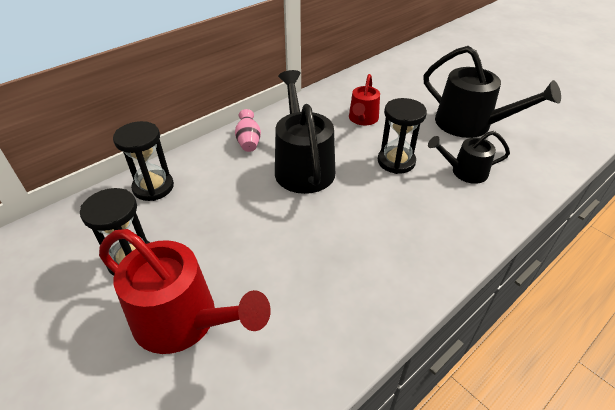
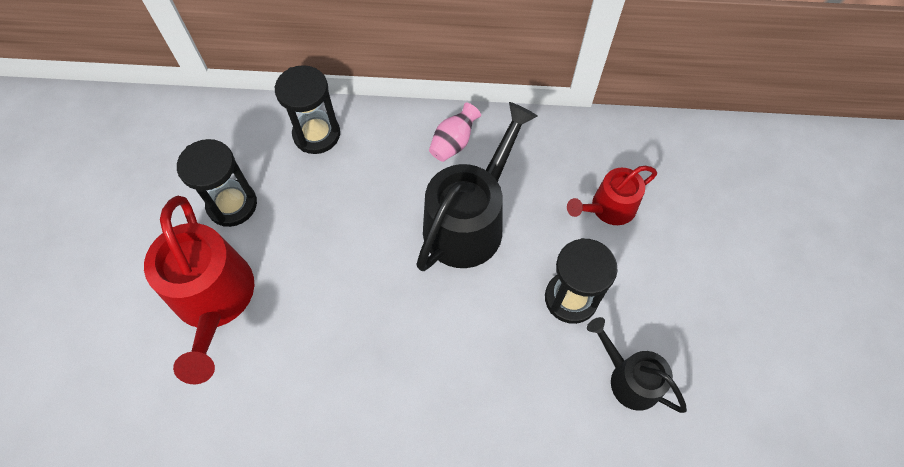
camera: 45 degrees right, 20 degrees up
(470, 124) = (731, 324): black watering can -> none

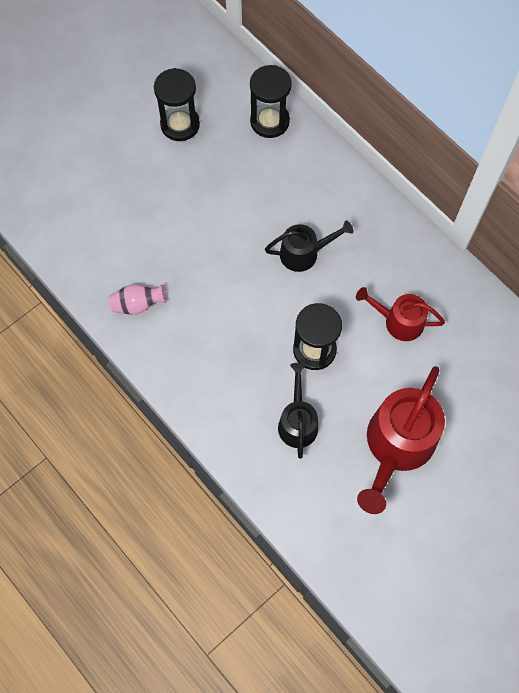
camera: 45 degrees right, 5 degrees up
(214, 300) = (119, 172): red watering can -> red watering can (397, 445)
(453, 143) = (347, 197): pink vase -> pink vase (138, 304)
(469, 221) = (304, 253): black watering can -> black watering can, size x0.57

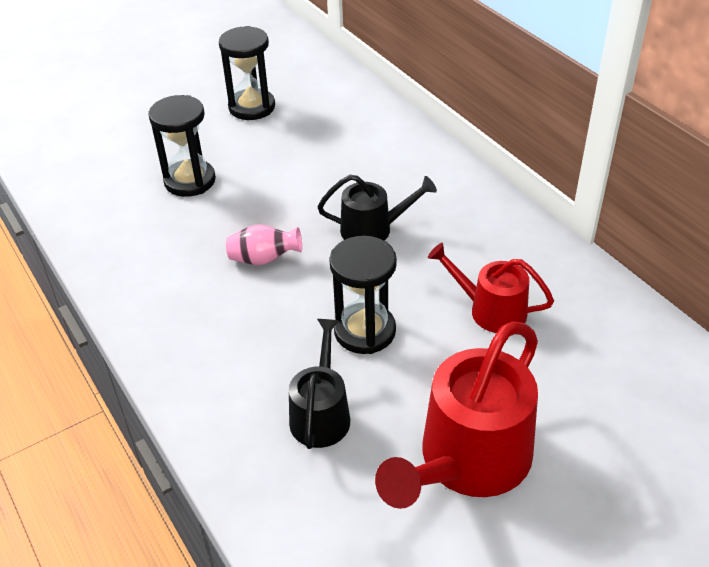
camera: 10 degrees right, 25 degrees down
(138, 304) = (141, 262): pink vase -> pink vase (264, 259)
(269, 121) = (358, 111): black hourglass -> black hourglass (190, 181)

